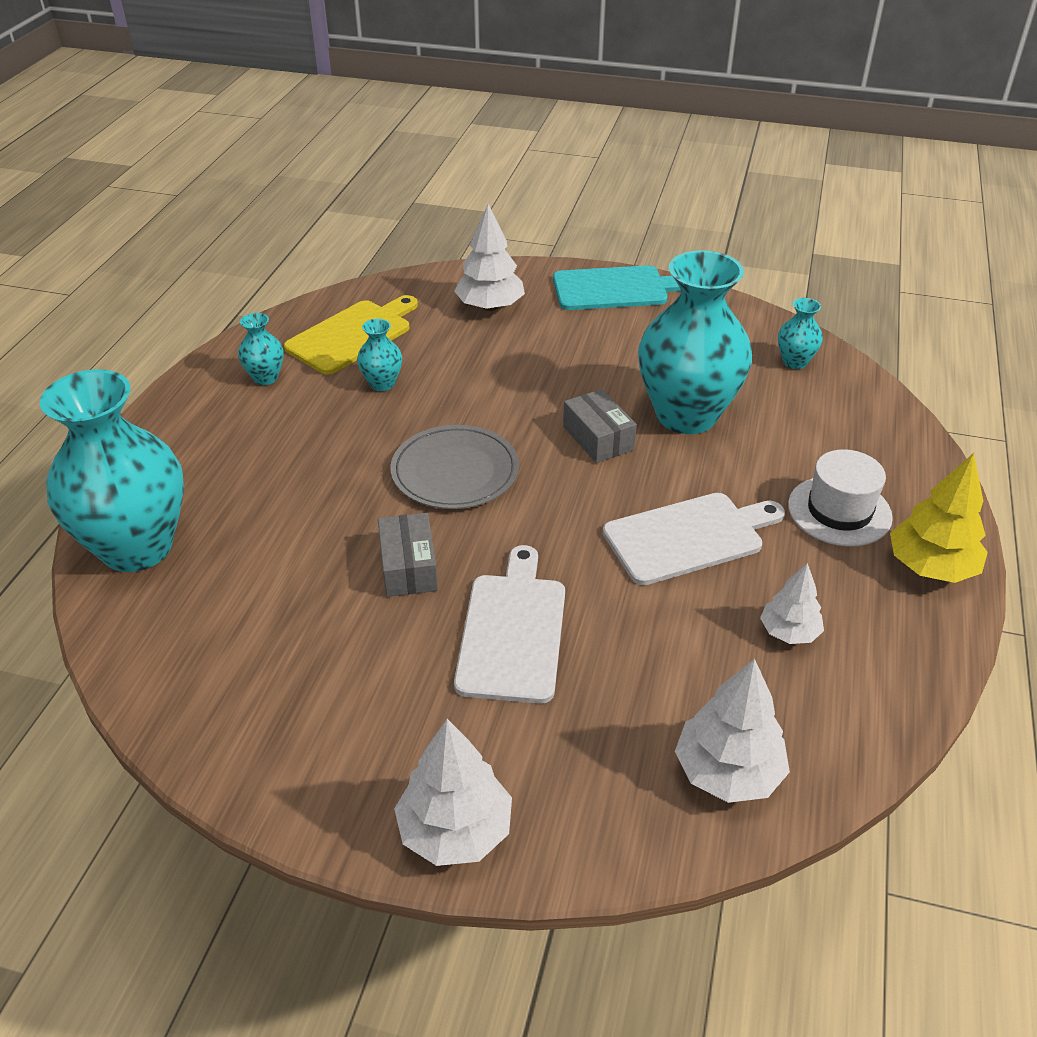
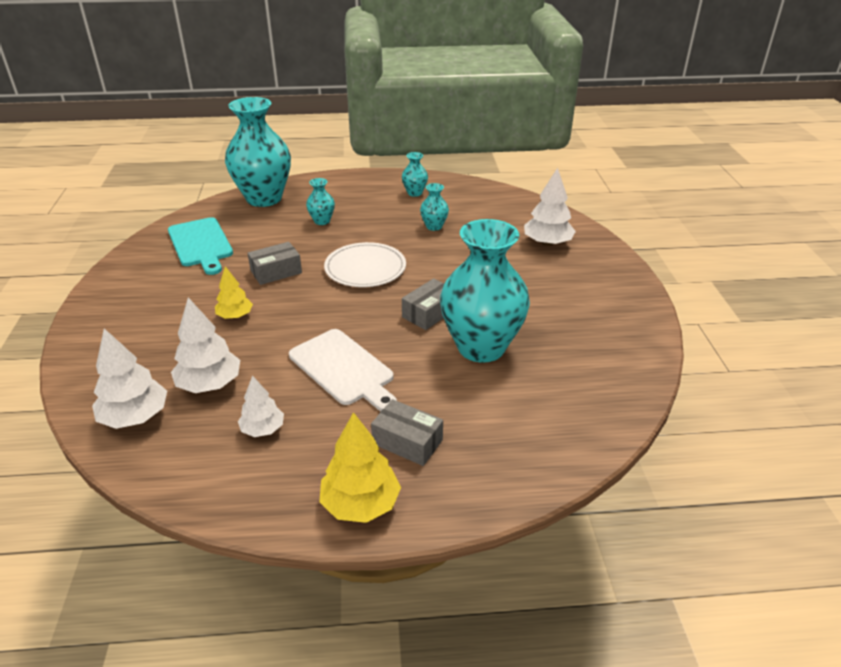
camera: 70 degrees right, 5 degrees down
(352, 335) = (475, 206): yellow cutting board -> none
(455, 471) = (365, 268): grey plate -> white plate
(455, 830) = (92, 327): white tree -> white tree (209, 384)
(512, 631) = (235, 316): white cutting board -> yellow tree
(615, 289) = (620, 288): turquoise cutting board -> turquoise cutting board (201, 244)
(794, 362) = (597, 394): turquoise vase -> turquoise vase (322, 221)
(839, 511) = (407, 442): white hat -> grey box

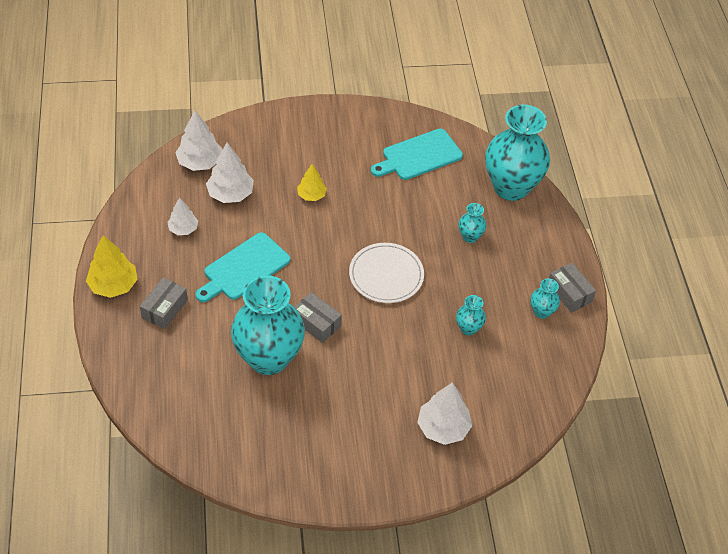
camera: 85 degrees right, 15 degrees up
(276, 272) = (376, 213): grey box -> grey box (569, 293)
(344, 369) = (244, 268): white cutting board -> turquoise cutting board

